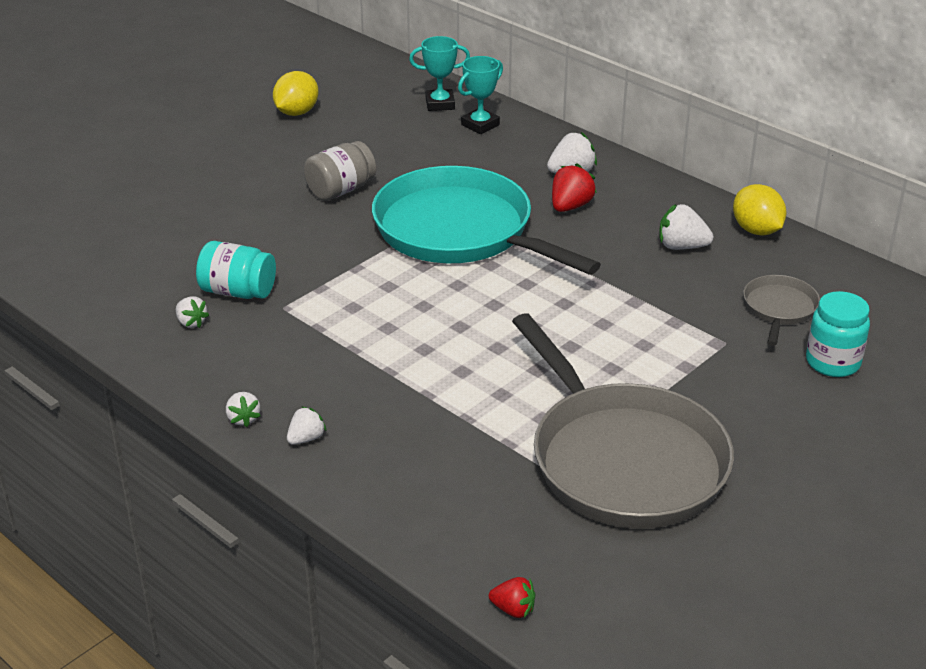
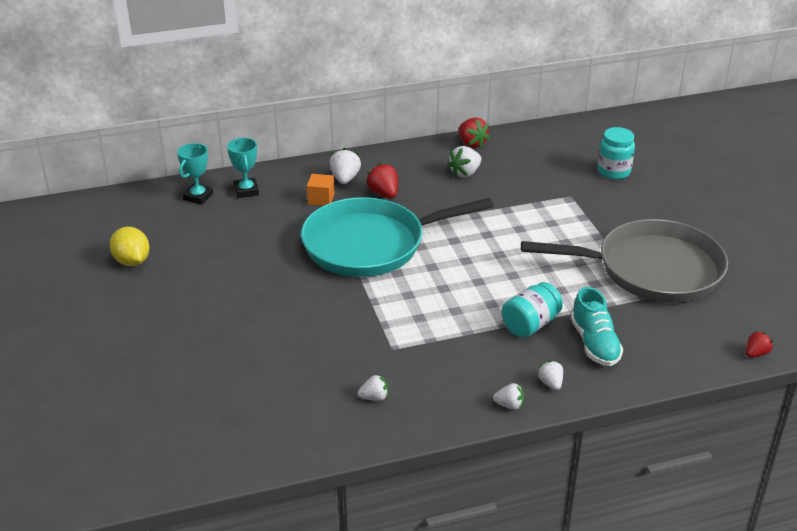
camera: 60 degrees left, 0 degrees up
(238, 292) = (354, 363): turquoise jar -> turquoise jar (530, 325)
(340, 190) = (267, 276): grey jar -> none
(412, 452) = (594, 344): none -> turquoise shoe
(514, 172) = (321, 199): none -> orange cube
(756, 230) = (471, 143): yellow lemon -> red strawberry
(779, 308) = (553, 167): grey pan -> none

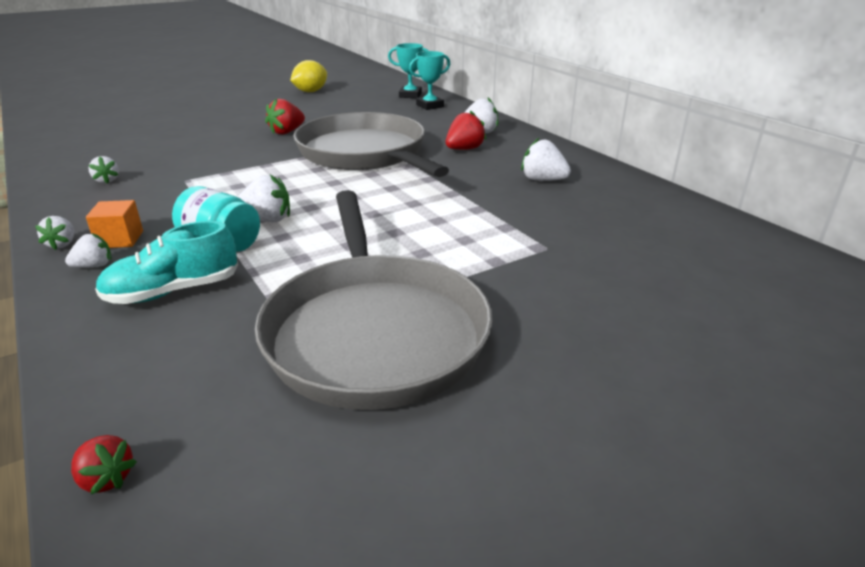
camera: 75 degrees right, 5 degrees down
(321, 199) = (435, 128): orange cube -> orange cube (120, 239)
(370, 244) = (365, 153): turquoise pan -> grey pan
(471, 143) = (616, 177): red strawberry -> red strawberry (287, 132)
(495, 303) = (267, 220): none -> white strawberry
(613, 172) = (654, 278): turquoise jar -> none

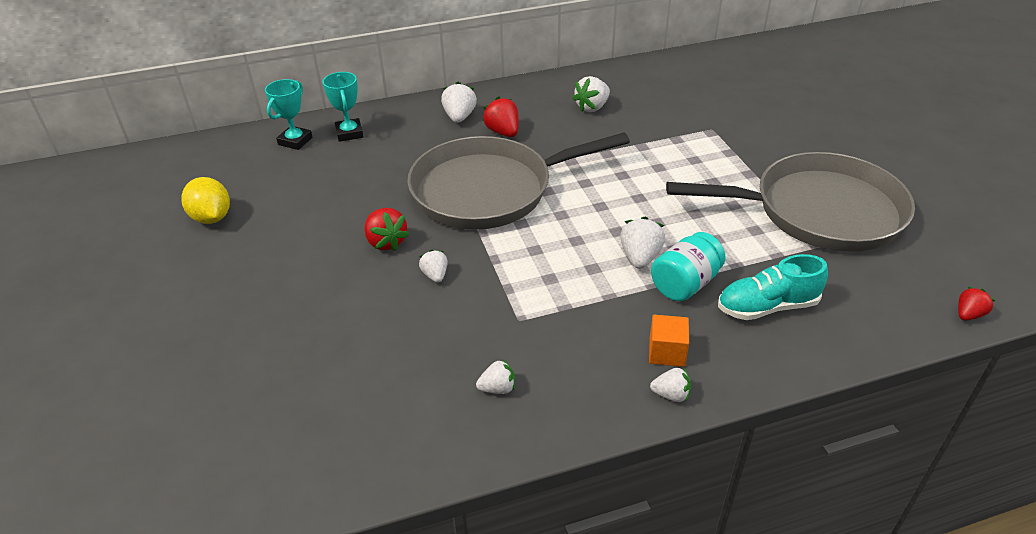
camera: 75 degrees left, 10 degrees up
(94, 266) = (720, 362): white strawberry -> white strawberry (435, 275)
(173, 291) = (767, 307): turquoise shoe -> turquoise shoe turned 90 degrees clockwise

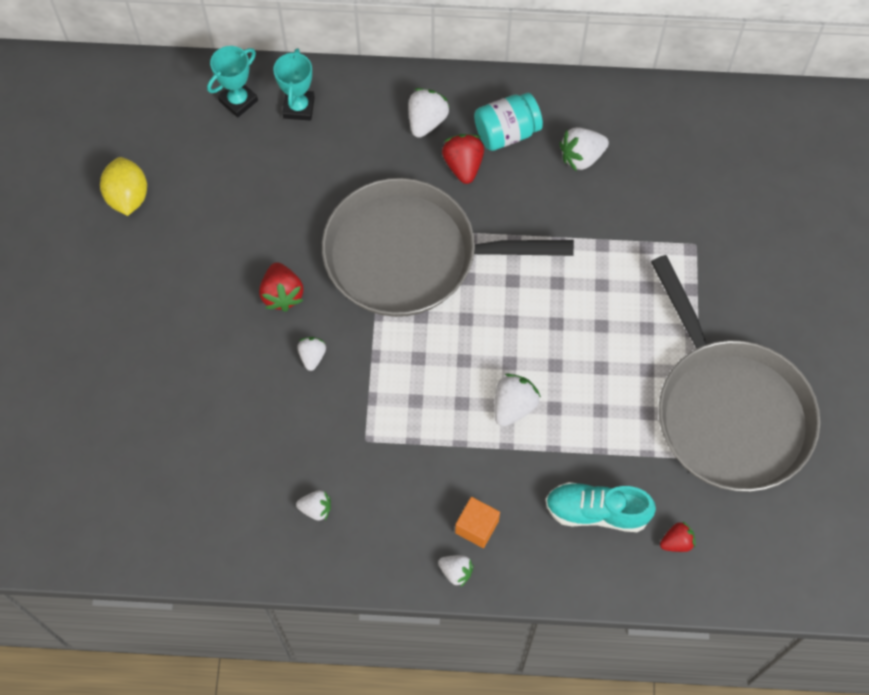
camera: 20 degrees right, 25 degrees up
(685, 284) = (537, 456): turquoise jar -> turquoise jar (506, 133)
(819, 211) = (729, 412): grey pan -> grey pan turned 45 degrees clockwise
(968, 314) = (777, 593): red strawberry -> red strawberry (676, 542)

